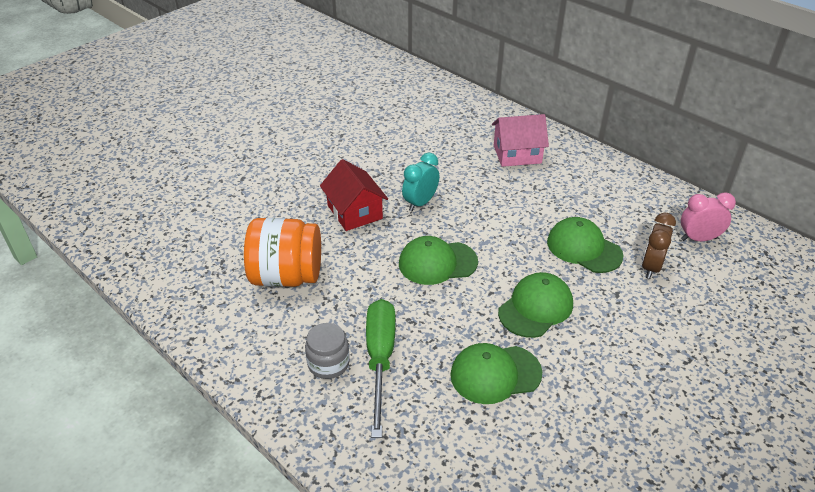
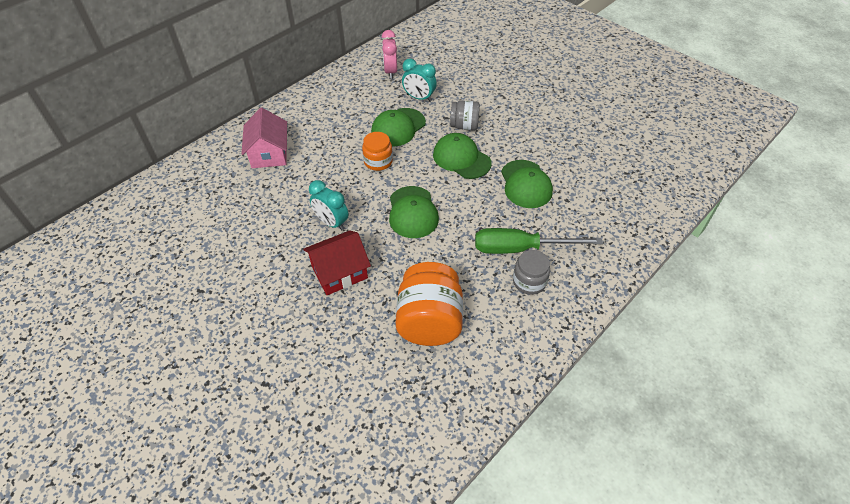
camera: 90 degrees left, 10 degrees up
(518, 233) = (378, 161): none -> orange jar
(603, 312) = (464, 126): none -> grey jar
(651, 267) = (419, 98): brown clock -> turquoise clock

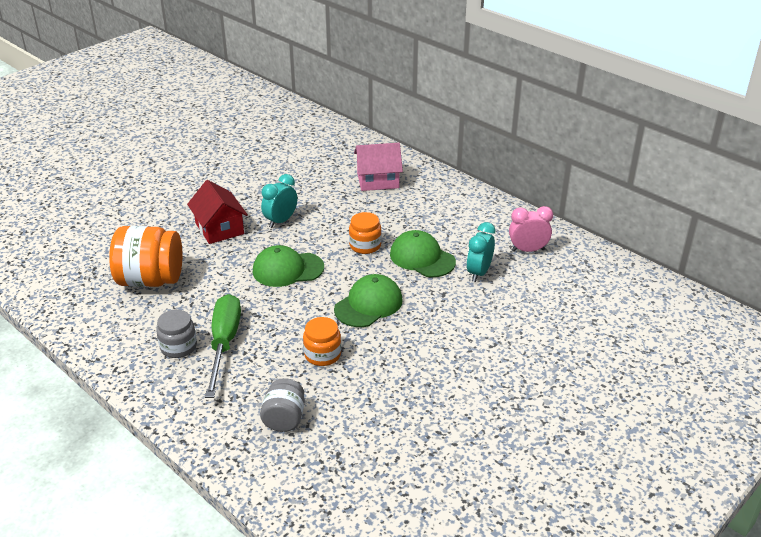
camera: 90 degrees right, 15 degrees down
(464, 126) = (428, 308): grey jar -> grey jar (284, 419)
(526, 184) = (322, 355): green cap -> orange jar

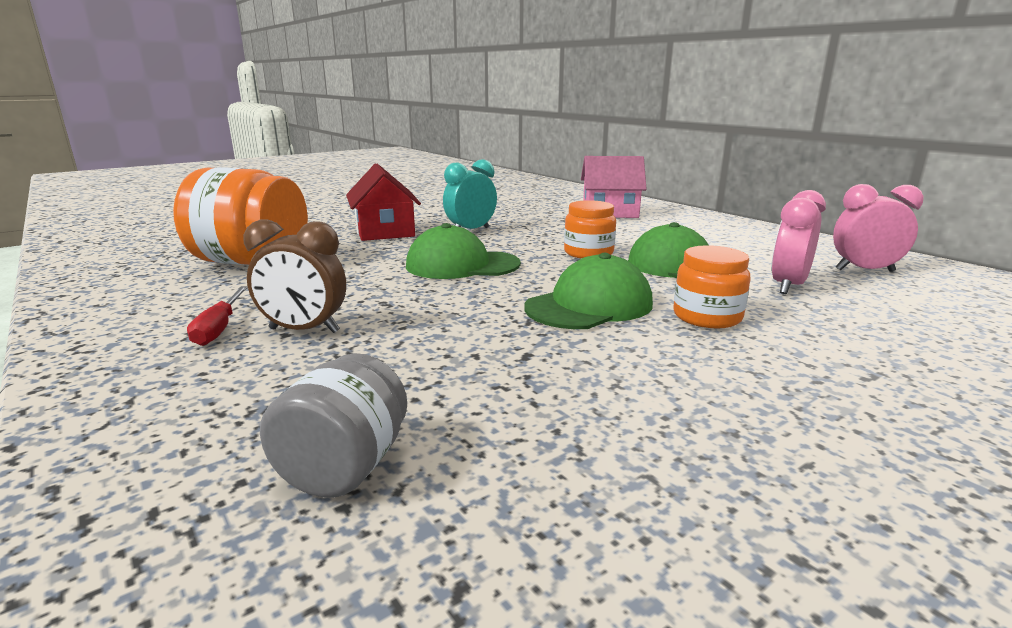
camera: 10 degrees right, 15 degrees down
(178, 347) = (219, 328): grey jar -> red screwdriver
(224, 343) = (304, 330): green screwdriver -> brown clock
(322, 355) = (485, 360): orange jar -> orange jar (707, 317)
(479, 273) = (788, 286): turquoise clock -> pink clock

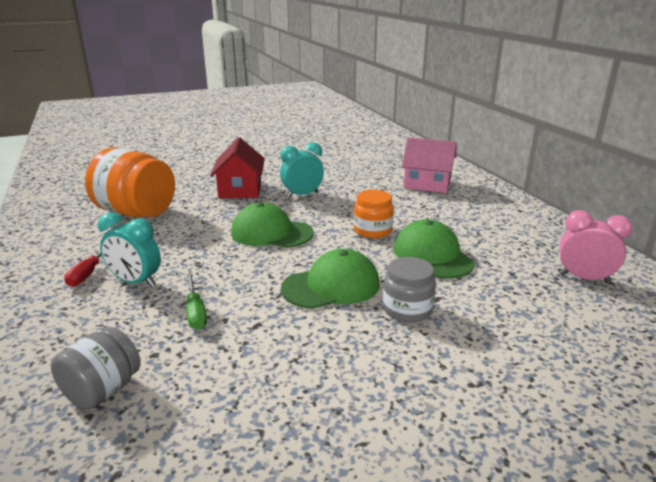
camera: 15 degrees right, 5 degrees up
(304, 330) = (136, 282): brown clock -> turquoise clock
(424, 352) = (195, 312): none -> green screwdriver
(707, 317) = (407, 309): orange jar -> grey jar
(788, 286) = (500, 287): pink clock -> none

